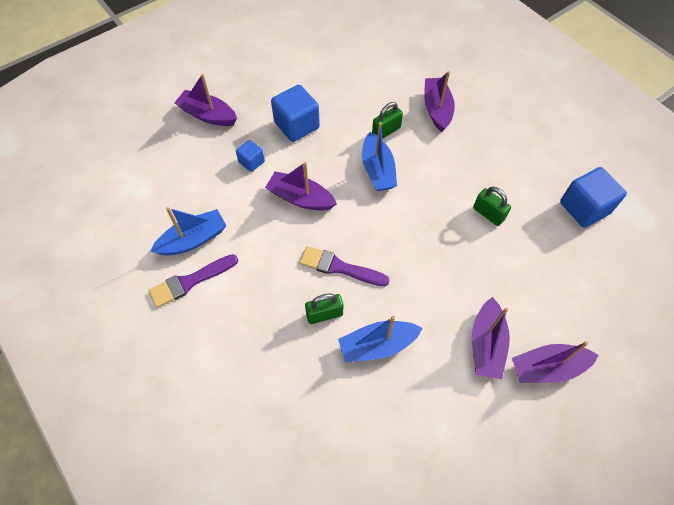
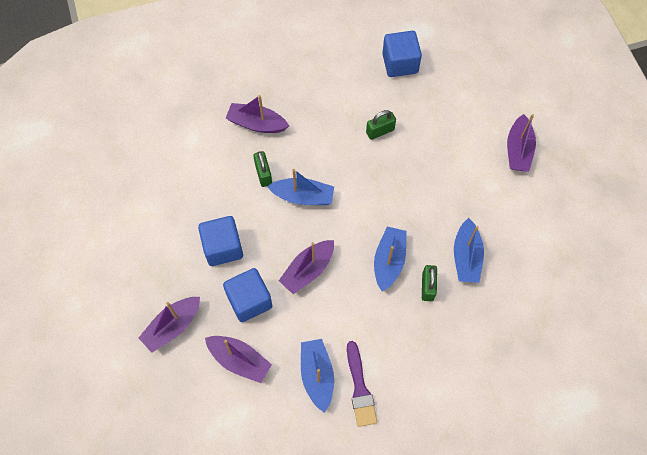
camera: 70 degrees left, 5 degrees up
(251, 162) = (249, 301): blue cube -> blue cube, size x1.83
(339, 267) = (389, 261): purple brush -> blue boat
(486, 344) = (489, 181): purple boat -> purple boat (239, 360)

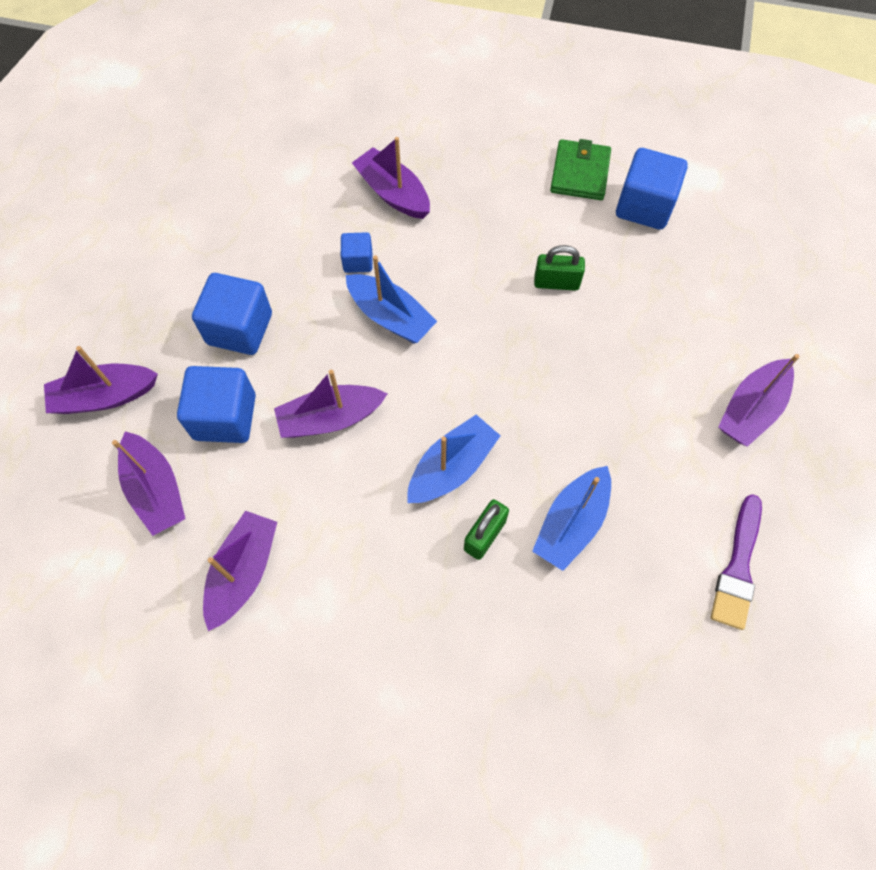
camera: 30 degrees right, 0 degrees up
(263, 174) = (358, 261): green padlock -> blue cube
(317, 375) = (243, 572): blue boat -> purple boat
(353, 60) = (580, 173): none -> green wallet
(360, 388) = (290, 626): purple brush -> purple brush (737, 567)

